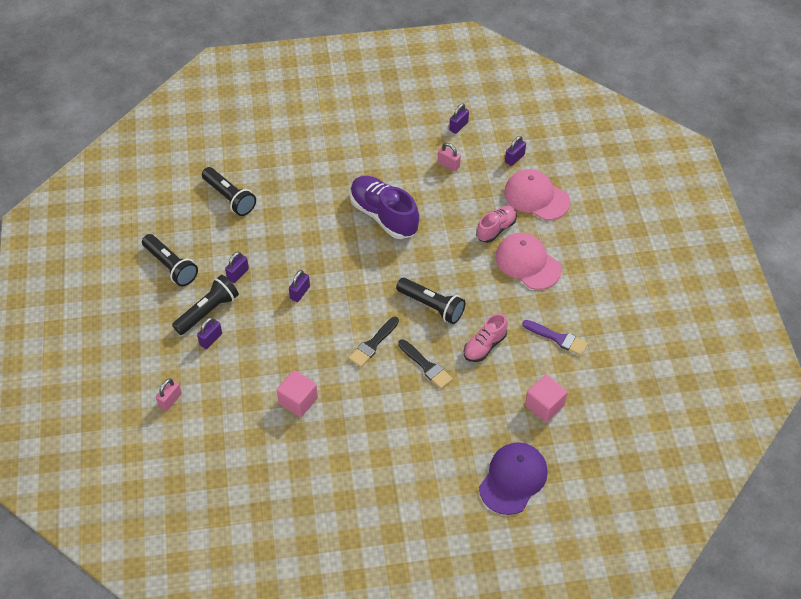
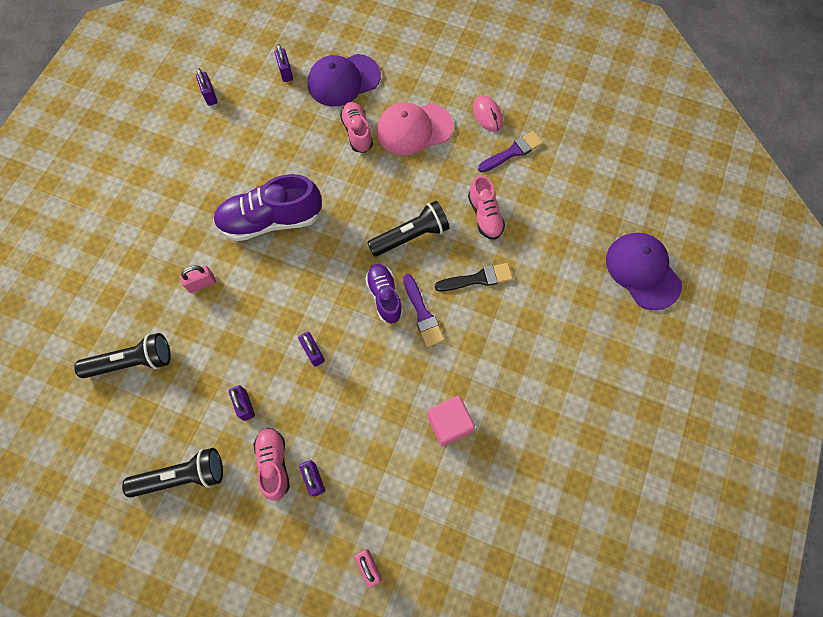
camera: 60 degrees left, 15 degrees up
(208, 311) = (274, 464): black flashlight -> pink shoe
(371, 314) = (384, 296): none -> purple shoe
(373, 344) = (422, 314): black brush -> purple brush
(448, 165) = (250, 130): pink padlock -> pink padlock (201, 284)
(536, 197) = (343, 80): pink cap -> purple cap
(544, 405) = (578, 203): pink cube -> none
(579, 305) = (487, 115): none -> pink mouse

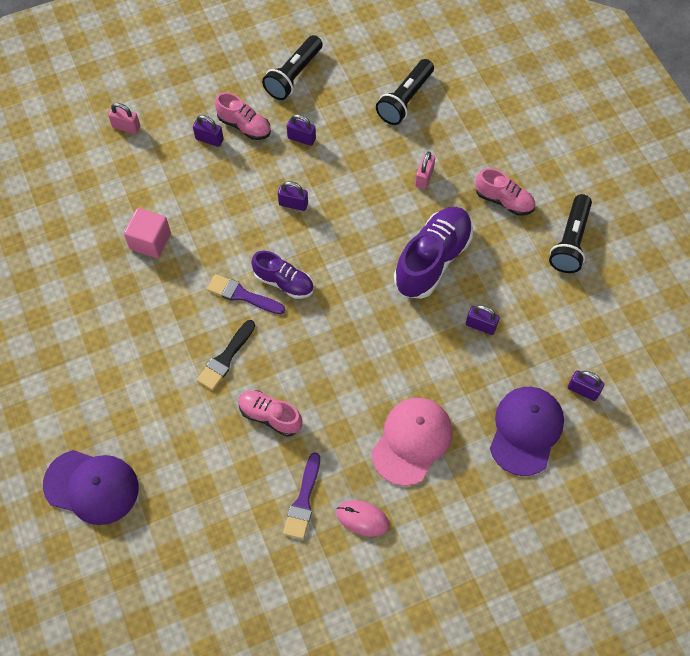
camera: 135 degrees right, 5 degrees down
(210, 95) = (612, 310): purple padlock -> purple padlock (481, 325)
(357, 132) = (455, 392): pink shoe -> pink shoe (504, 201)
(410, 236) = (313, 344): black flashlight -> black flashlight (570, 241)

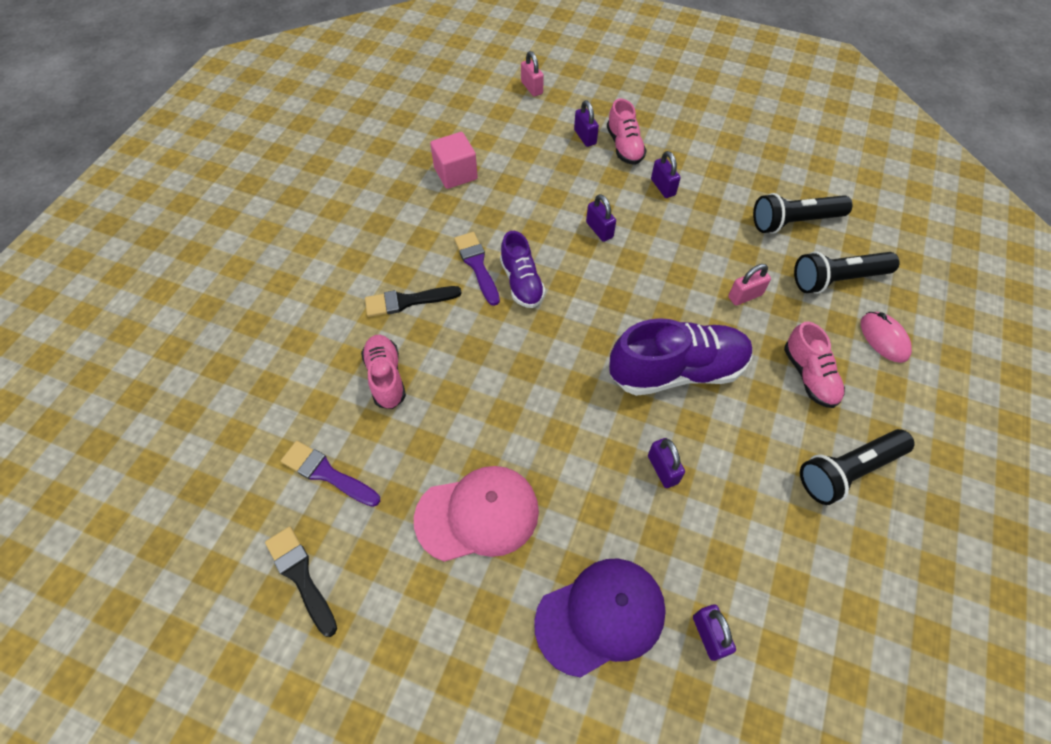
camera: 45 degrees right, 5 degrees down
(91, 487) = (201, 309): purple cap -> none
(294, 75) = (708, 139): black flashlight -> black flashlight (837, 279)
(303, 501) = (327, 473): purple brush -> purple brush turned 60 degrees clockwise
(355, 563) = (301, 576): none -> black brush
(362, 519) = (354, 541): pink mouse -> pink mouse (883, 338)

